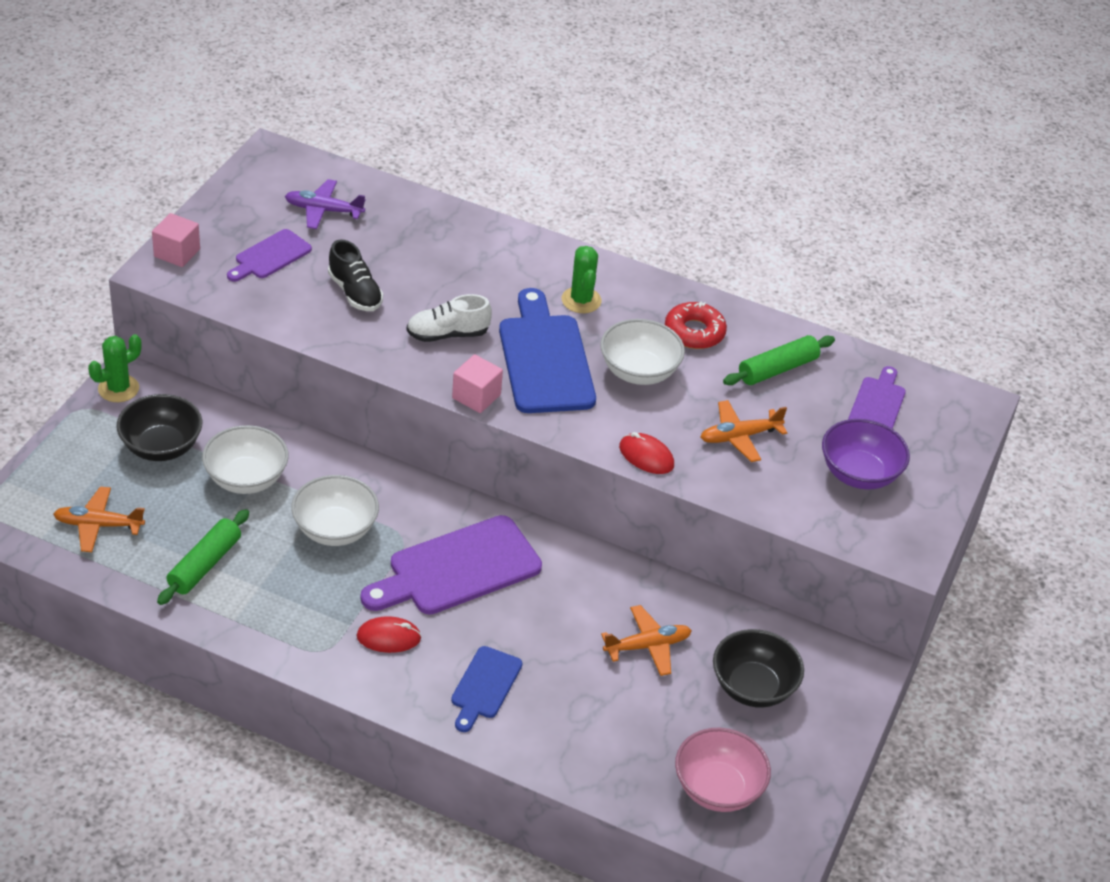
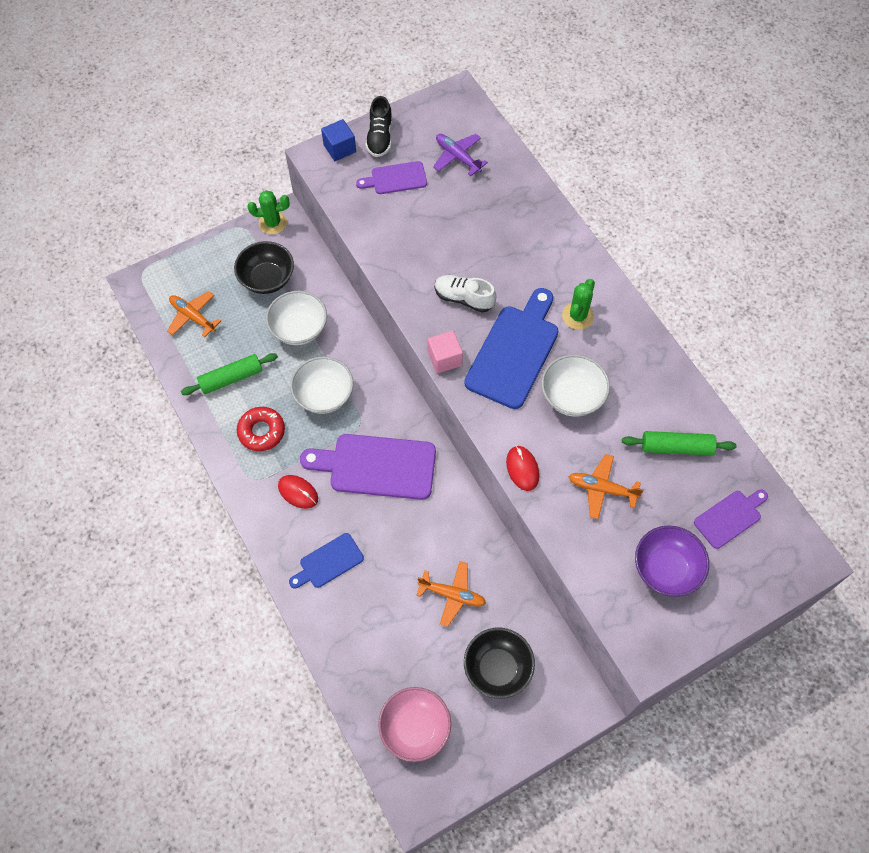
camera: 40 degrees right, 20 degrees up
(177, 253) = (339, 148): pink cube -> blue cube
(355, 293) = (428, 234): black shoe -> black shoe (380, 137)
(694, 332) = (639, 384): red donut -> red donut (261, 431)

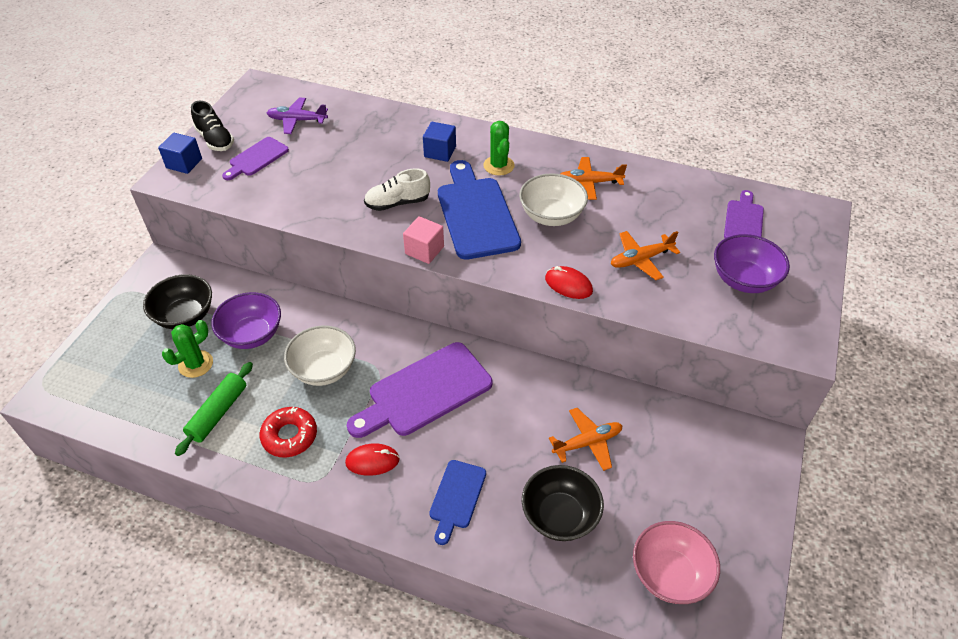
camera: 40 degrees left, 15 degrees down
(193, 316) = (131, 388): orange plane -> orange plane (589, 183)
(273, 223) = (153, 273): green cactus -> green cactus (196, 364)
(299, 329) = (252, 334): white bowl -> purple bowl
(497, 668) = (681, 470): black bowl -> black bowl (560, 516)
(543, 268) = (440, 152): none -> blue cube
(676, 447) = (659, 202): green rolling pin -> none

